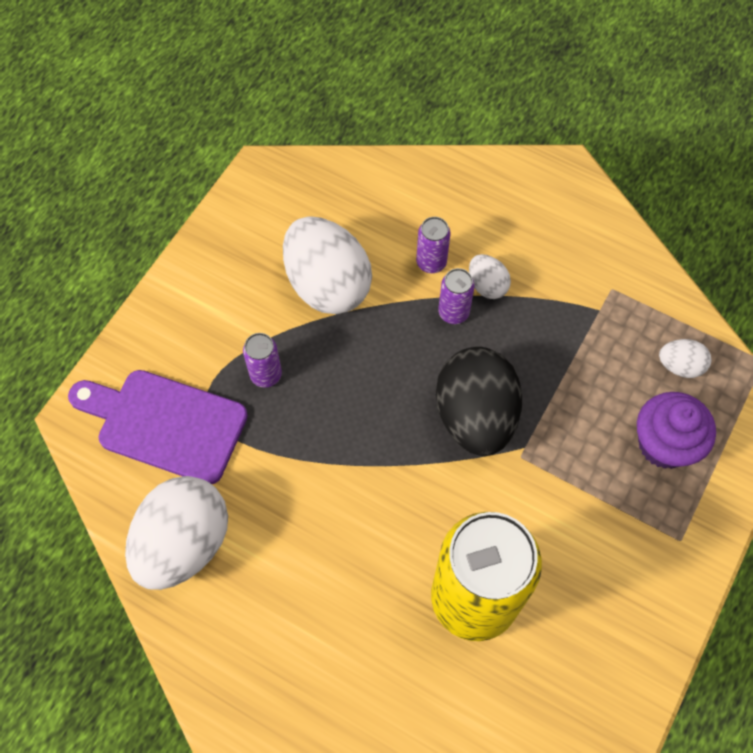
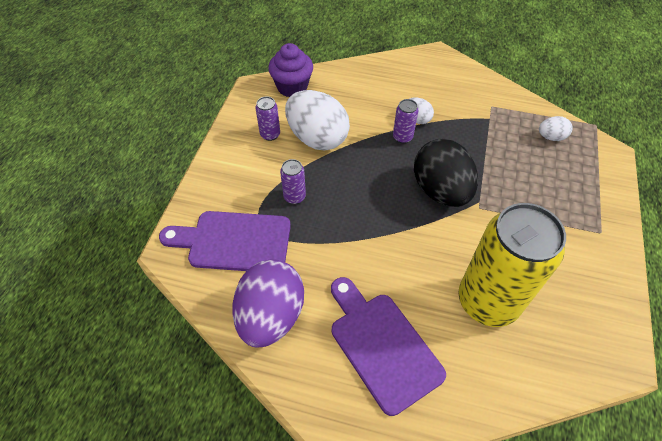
camera: 15 degrees left, 10 degrees down
(184, 543) = (271, 316): white egg -> purple egg
(311, 621) = (382, 345): none -> purple cutting board
(431, 262) = (378, 114): purple can -> purple can (270, 134)
(664, 444) = (563, 180): purple cupcake -> purple cupcake (292, 87)

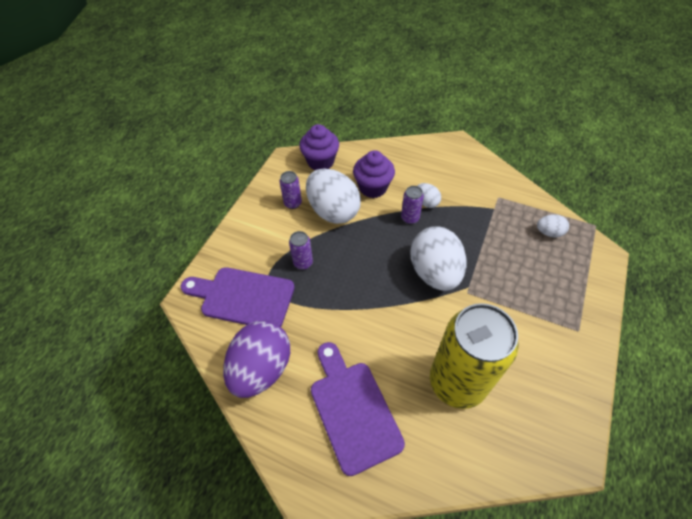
camera: 10 degrees right, 0 degrees up
(356, 109) = (373, 187): none -> purple cupcake
(440, 191) = (434, 272): black egg -> white egg

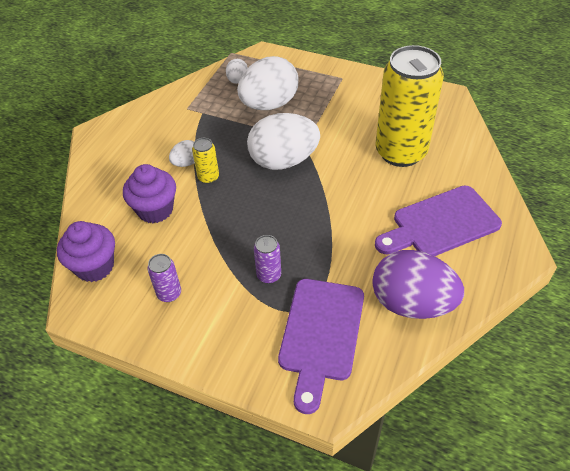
camera: 90 degrees left, 5 degrees down
(333, 211) = (189, 248): white egg -> white egg (269, 104)
(410, 218) = (208, 177): purple can -> yellow can

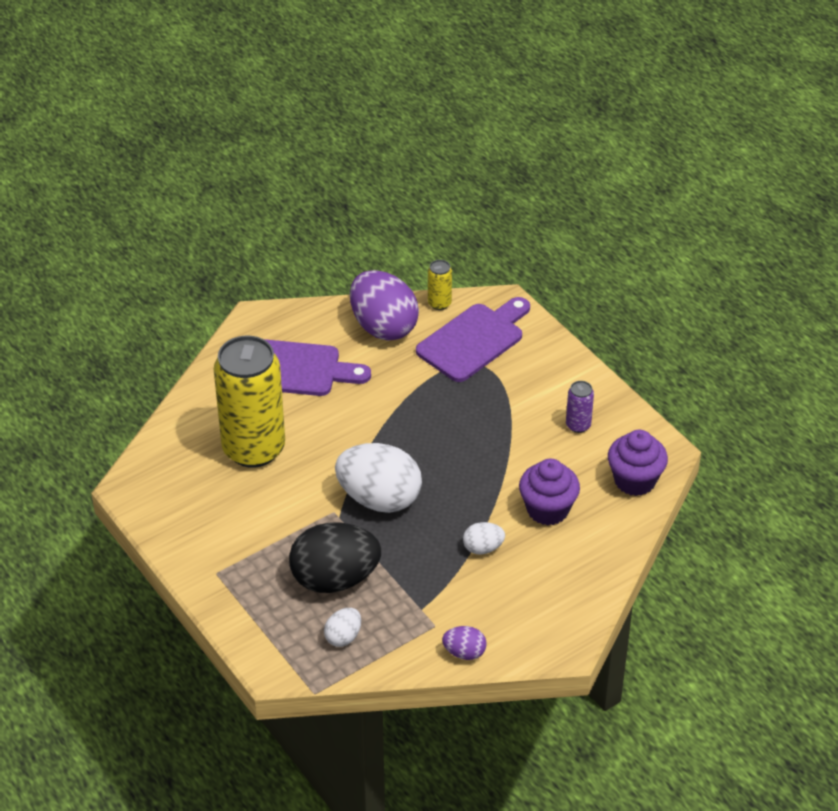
camera: 150 degrees left, 5 degrees down
(158, 103) = (464, 652): none -> purple egg
(208, 177) = (471, 519): yellow can -> yellow can (439, 303)
(269, 104) = (335, 579): white egg -> black egg
(269, 275) = (481, 400): purple can -> none

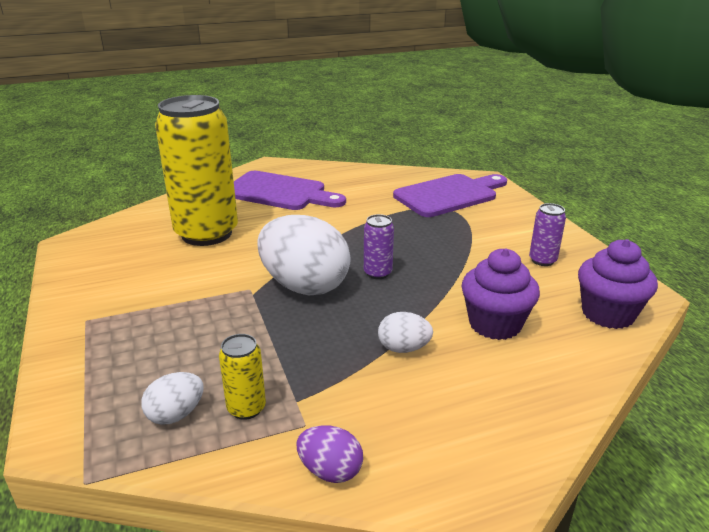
camera: 15 degrees right, 15 degrees down
(335, 579) = (209, 349): black egg -> none
(383, 327) = (371, 179): purple egg -> none
(437, 470) = (377, 273): none -> purple can
(439, 303) = (426, 173): yellow can -> yellow can (246, 408)

